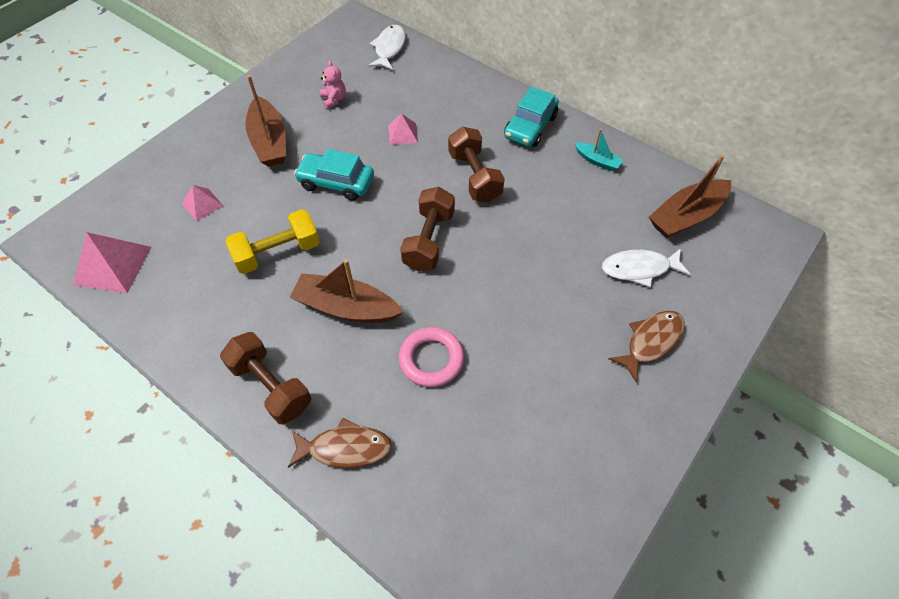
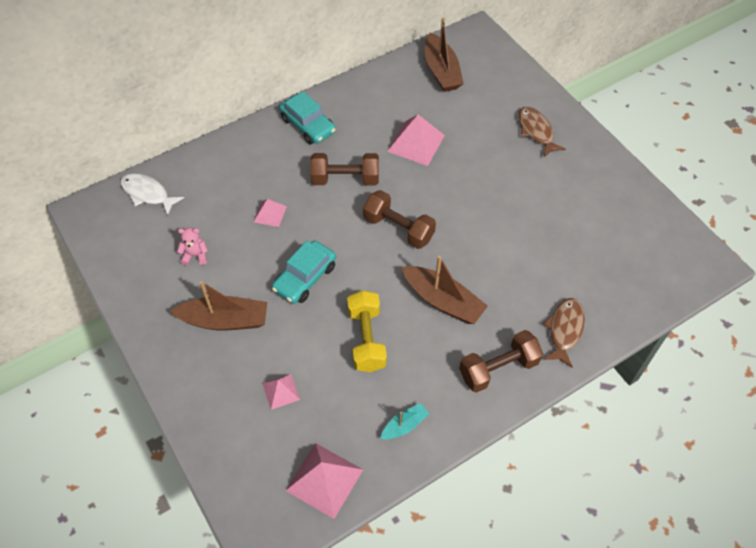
camera: 70 degrees left, 0 degrees up
(346, 307) = (443, 301): brown boat -> brown boat turned 90 degrees counterclockwise
(431, 359) = (509, 258): pink ring -> none
(558, 222) = (416, 143): none -> pink pyramid
(597, 161) = (366, 98): turquoise boat -> turquoise boat (404, 425)
(639, 268) = (476, 114): white fish -> none

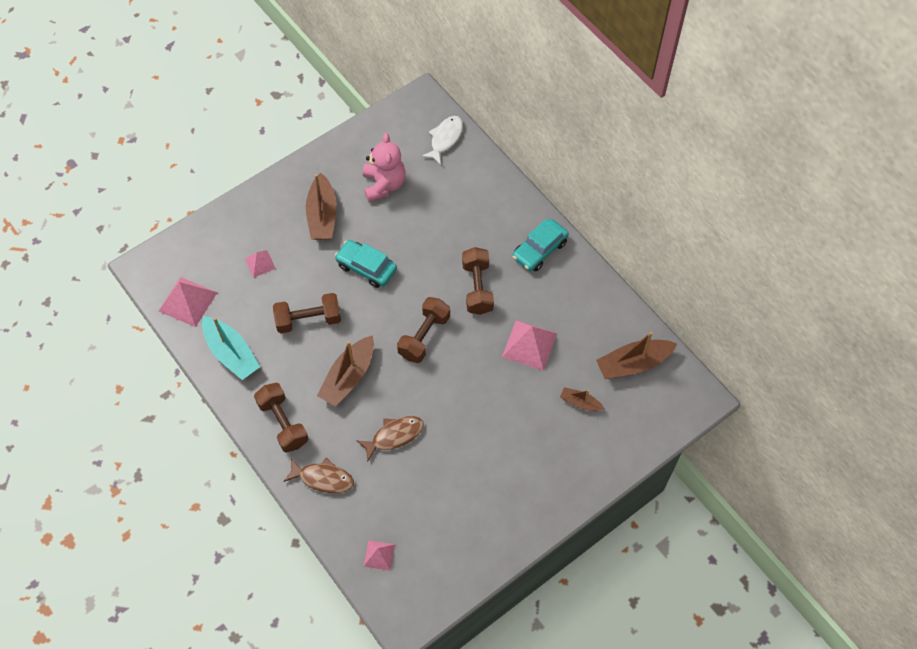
camera: 85 degrees right, 5 degrees up
(195, 255) = (384, 184): pink teddy bear -> pink teddy bear, size x1.95
(270, 214) = (431, 233): pink pyramid -> pink pyramid (379, 555)
(366, 339) = (308, 320): yellow dumbbell -> brown dumbbell
(404, 425) = (231, 353): turquoise boat -> turquoise boat, size x1.87
(480, 111) = (580, 402): none -> brown boat
(536, 131) = (560, 458): brown fish -> brown fish (394, 436)

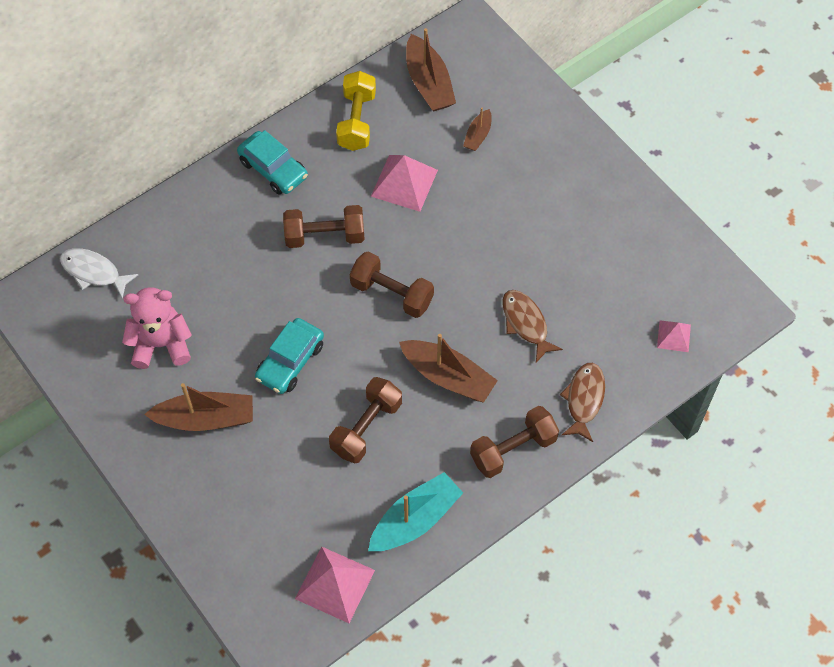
camera: 90 degrees left, 0 degrees up
(260, 263) = (278, 494): pink pyramid -> none
(308, 320) = (366, 427): brown dumbbell -> brown dumbbell turned 45 degrees clockwise
(590, 308) = (356, 121): none -> yellow dumbbell

